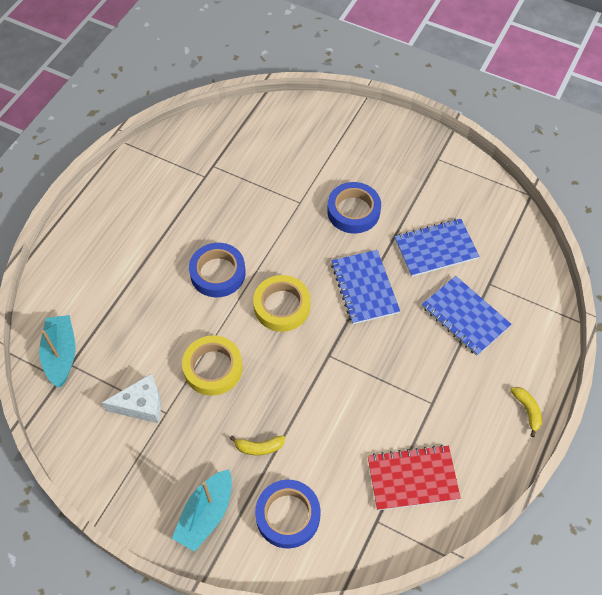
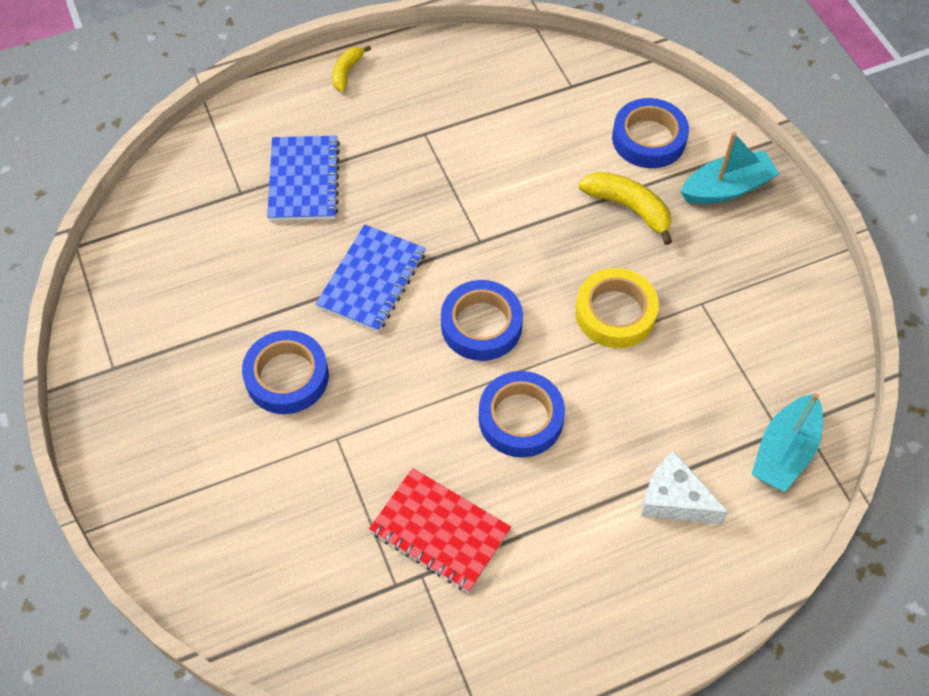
camera: 140 degrees left, 0 degrees up
(141, 404) = (723, 329): white cheese -> white cheese (674, 499)
(259, 447) = (629, 208): yellow banana -> yellow banana, size x1.63
(282, 306) = (481, 325): yellow tape -> blue tape
(412, 478) = (507, 93): red notebook -> red notebook (440, 531)
(435, 249) = (249, 265): blue notebook -> none

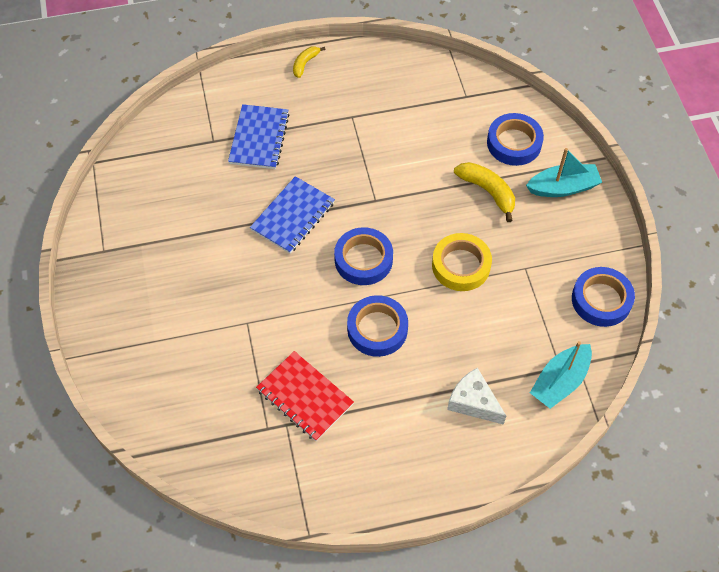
camera: 10 degrees right, 0 degrees up
(287, 376) = (220, 275): blue tape -> blue tape (601, 300)

